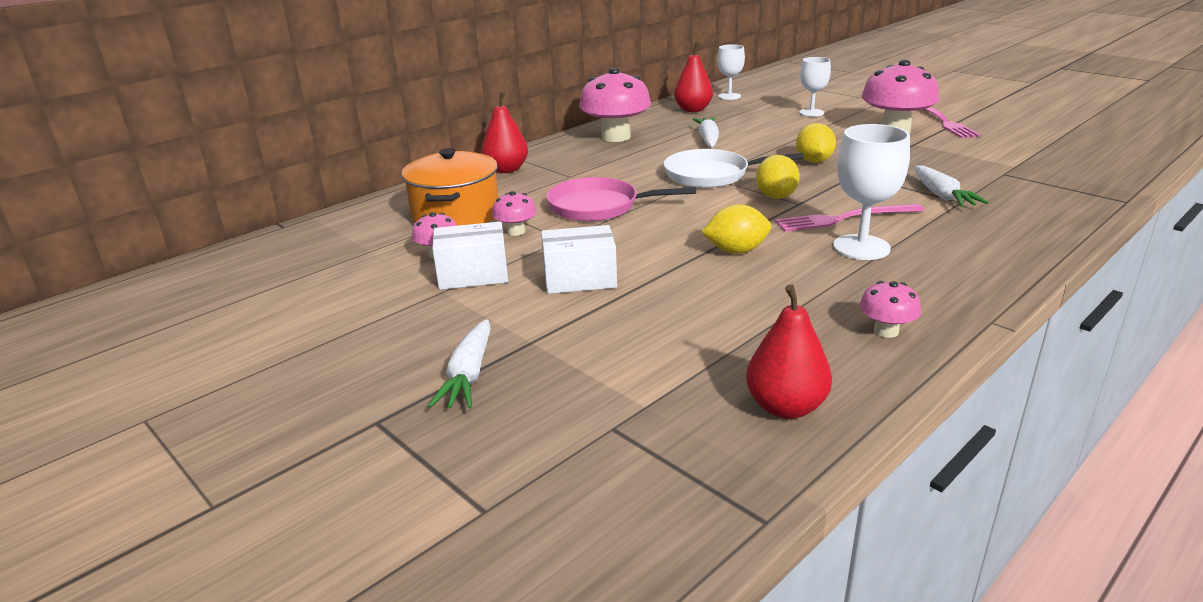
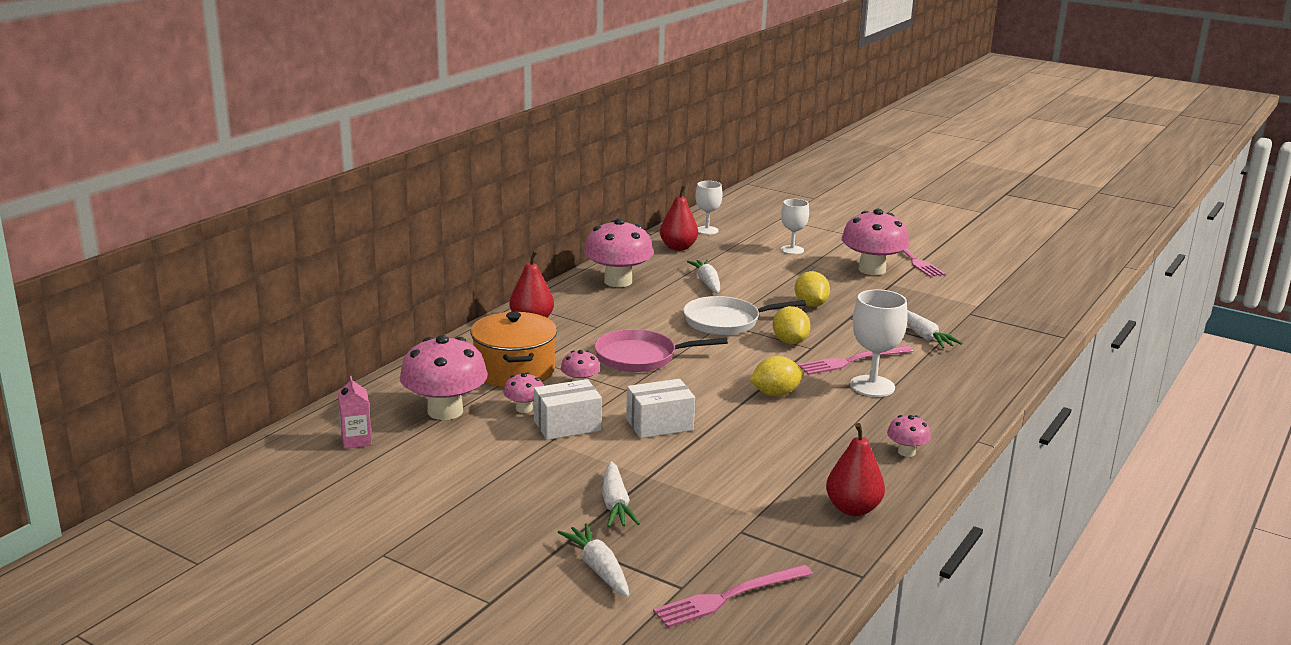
camera: 15 degrees left, 5 degrees down
(237, 279) = (356, 440): none -> pink carton
(353, 253) = (445, 411): none -> pink mushroom
(388, 467) = (598, 568): none -> white carrot
(544, 536) = (729, 597): none -> pink fork

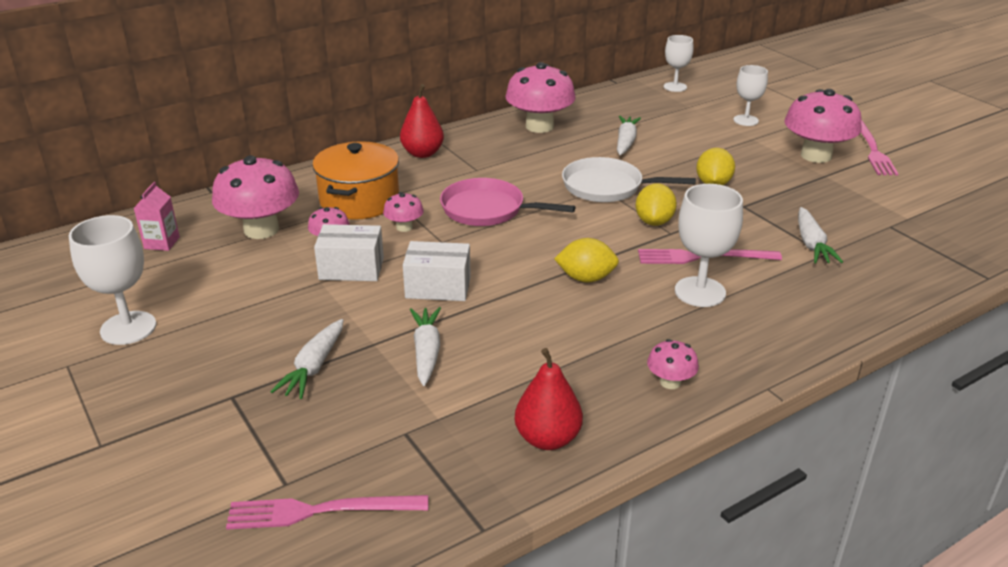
camera: 25 degrees right, 10 degrees up
(408, 513) = (128, 328): none -> white goblet
(598, 568) = (229, 436): white carrot -> white carrot (426, 352)
(678, 247) = (630, 100): red pear -> none

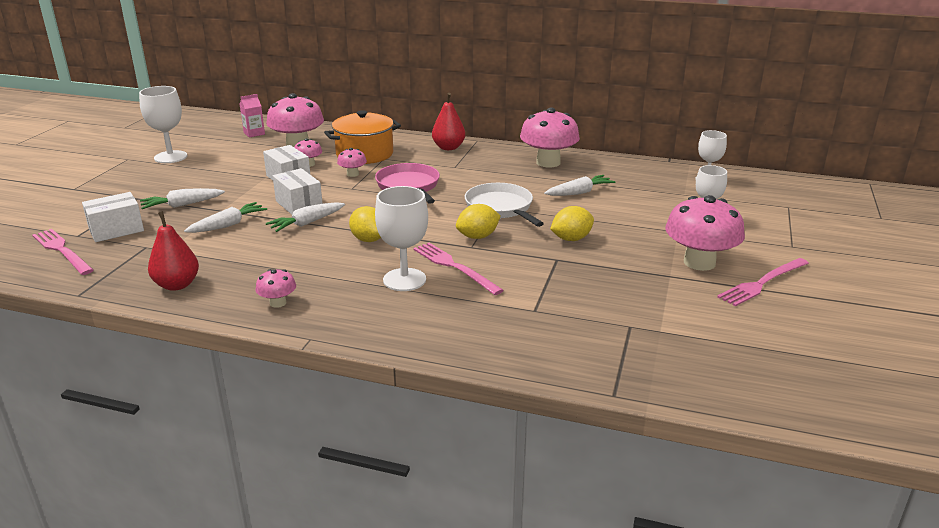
camera: 50 degrees right, 5 degrees down
(317, 443) = (116, 230): none -> white box
(811, 244) = (540, 301): white carrot -> white carrot (306, 223)

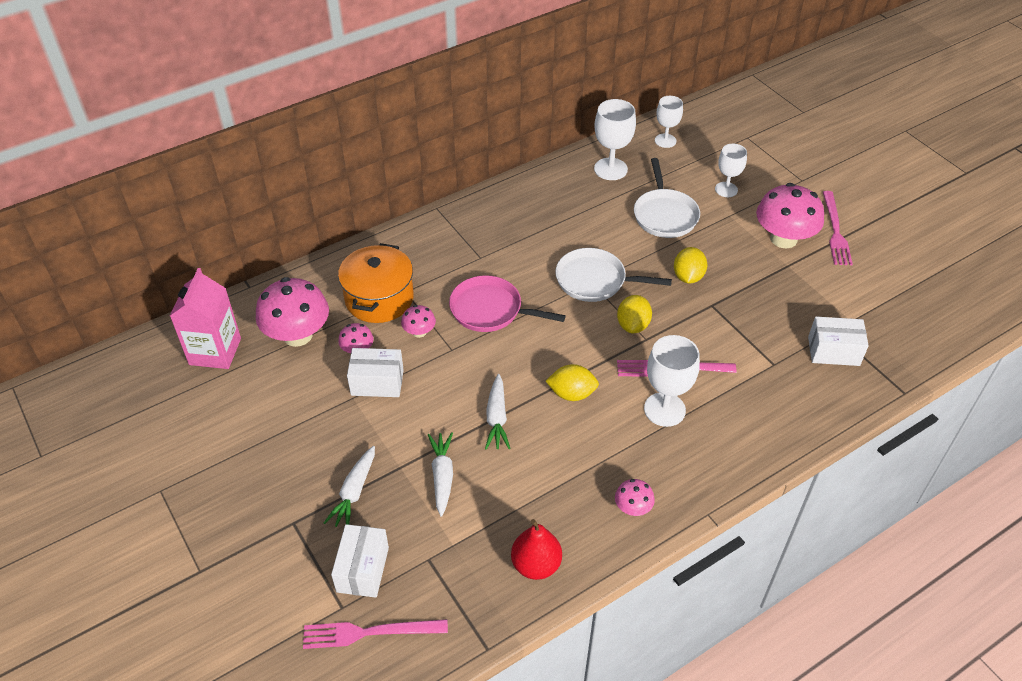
camera: 50 degrees left, 20 degrees up
(170, 157) = (202, 450): white goblet -> white goblet (610, 169)
(254, 133) = (215, 351): pink carton -> pink carton, size x1.86
(299, 205) = (449, 404): white box -> white box (833, 351)
(448, 147) = (432, 236): red pear -> none
(548, 162) = (537, 198): pink mushroom -> none
(579, 192) = (614, 219): white carrot -> none
(623, 207) = (664, 215): none -> white pan

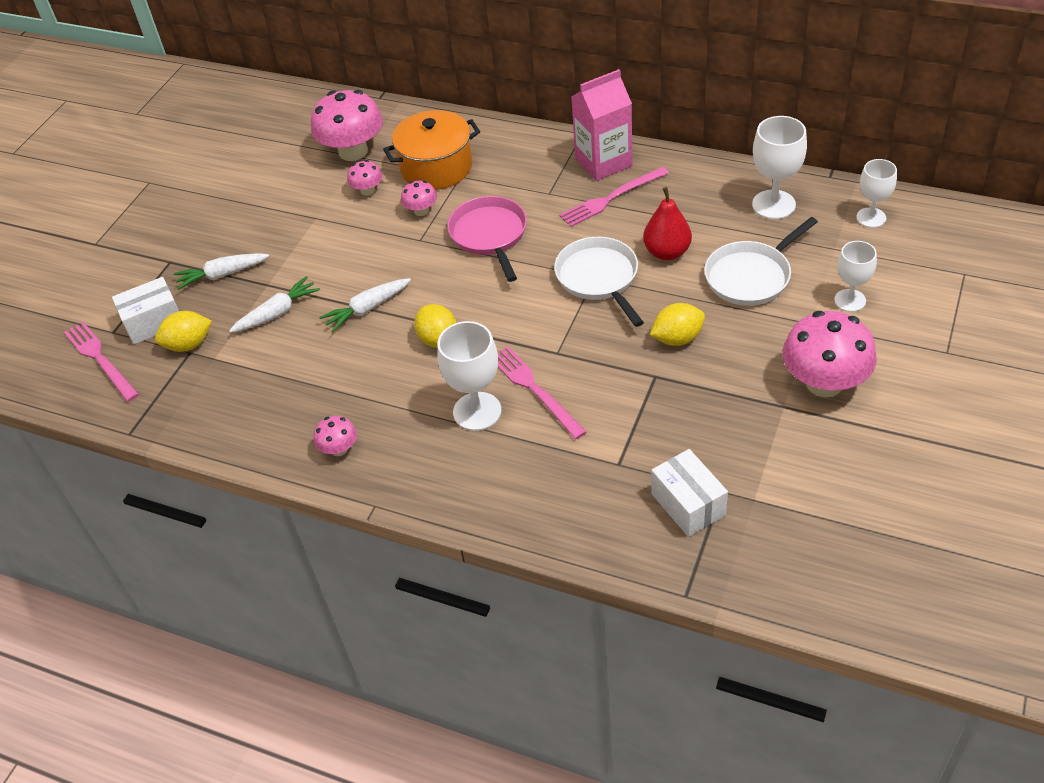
camera: 60 degrees right, 0 degrees up
(215, 351) = (297, 124): pink carton -> pink carton (603, 162)
(377, 382) = (343, 221): white box -> none
(536, 565) = (230, 418): red pear -> red pear (667, 252)
(633, 325) = (566, 334): yellow lemon -> yellow lemon (189, 344)
(835, 231) = (891, 420): pink fork -> pink fork (611, 198)

